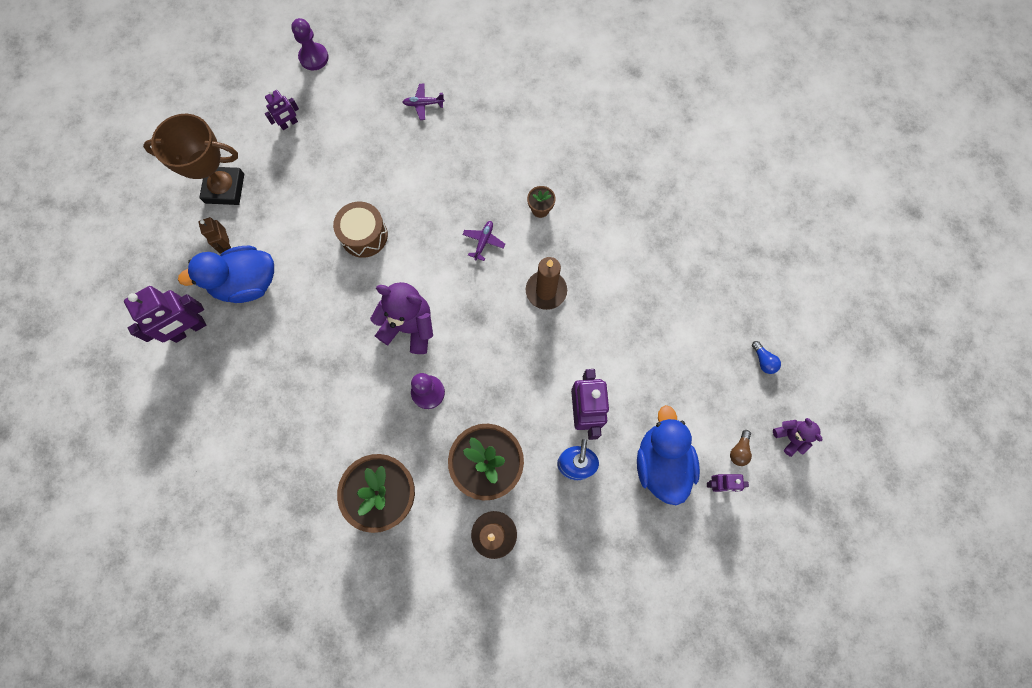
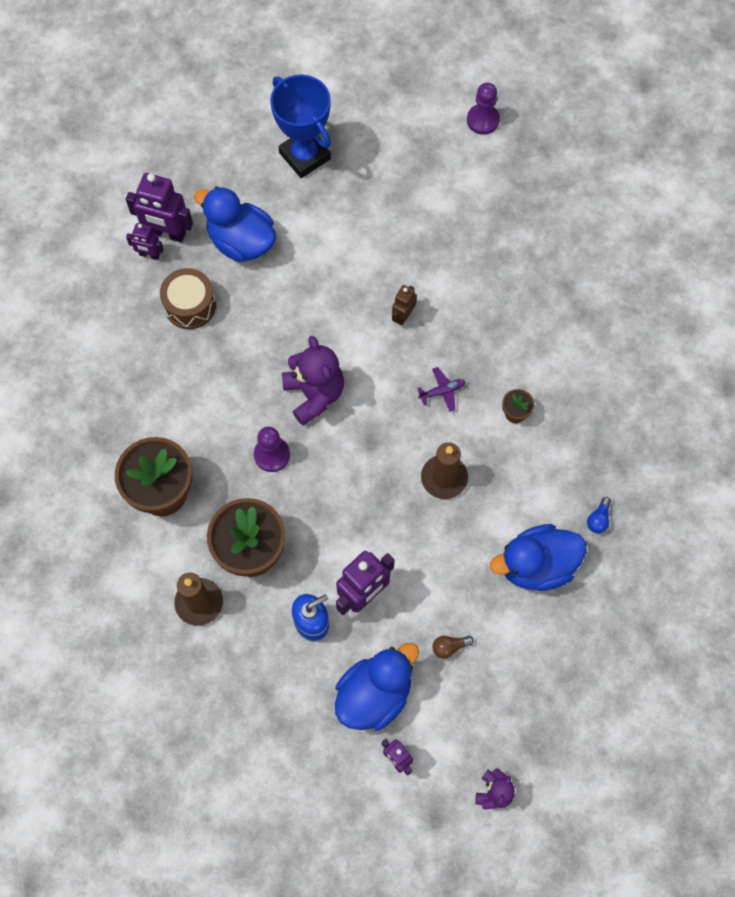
camera: 50 degrees right, 5 degrees down
(224, 188) = (304, 156): brown trophy -> blue trophy
(226, 245) = (259, 199): brown robot -> brown robot (403, 316)
(289, 124) = (405, 154): purple robot -> purple robot (149, 255)
(364, 235) = (361, 293): brown drum -> brown drum (190, 305)
(423, 104) = (523, 240): purple plane -> none
(657, 282) = (536, 565): none -> blue duck
(739, 450) = (442, 755): brown light bulb -> brown light bulb (449, 647)
(763, 360) = (546, 715): blue light bulb -> blue light bulb (598, 519)

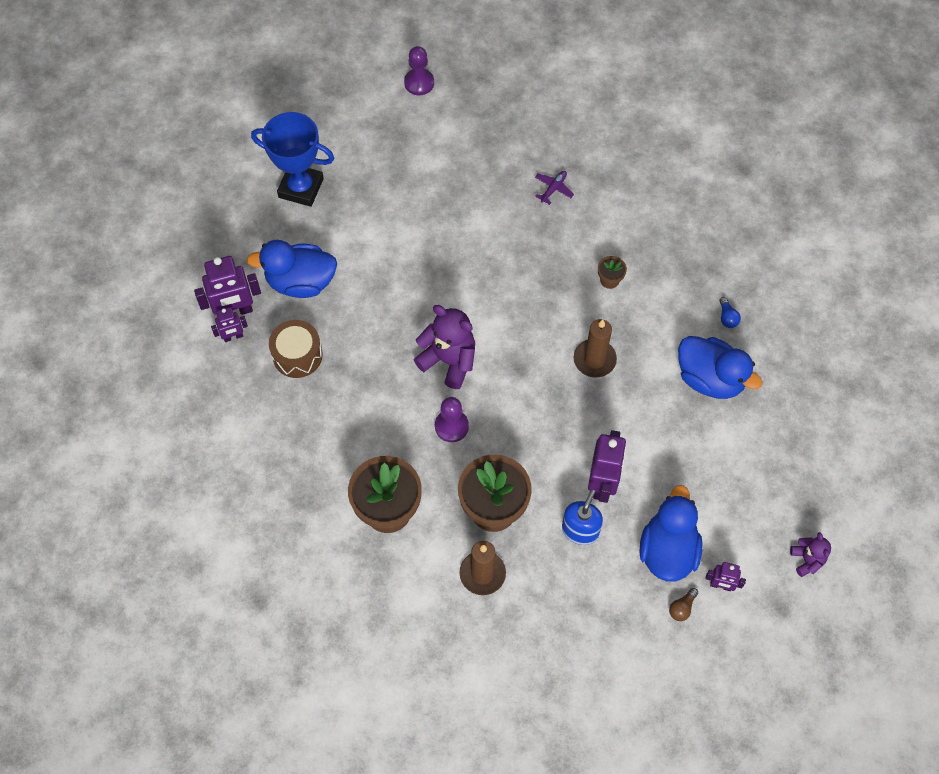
camera: 35 degrees left, 5 degrees down
(403, 316) = (471, 261): brown robot -> none
(442, 391) = (544, 298): purple plane -> purple plane (553, 189)
(449, 647) = (694, 478): brown light bulb -> brown light bulb (682, 608)
(536, 565) = (710, 378): blue duck -> blue duck turned 90 degrees counterclockwise

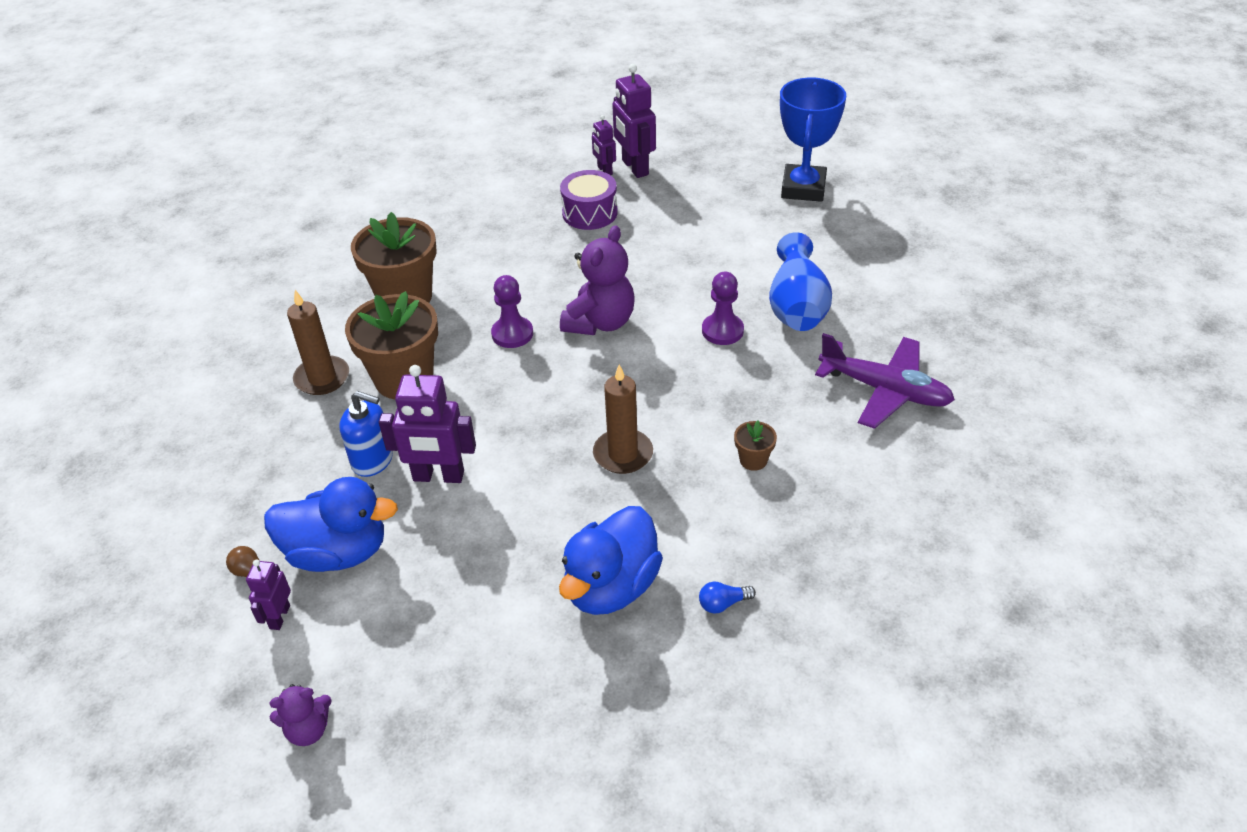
camera: 85 degrees right, 20 degrees down
(297, 355) = (589, 213): brown drum -> purple drum
(300, 282) = (681, 203): blue duck -> none
(419, 83) = (996, 255): purple pawn -> purple pawn (722, 331)
(454, 223) = (797, 306): none -> blue vase
(553, 189) = (885, 390): purple plane -> purple plane, size x2.21

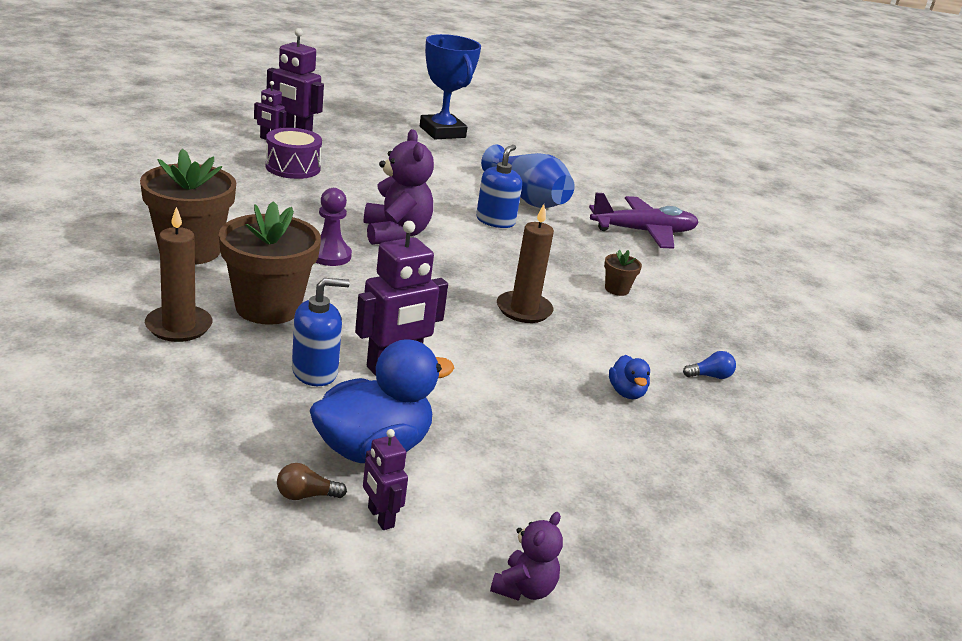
camera: 45 degrees left, 15 degrees down
(611, 587) = (626, 392): blue duck -> blue duck, size x0.47
(722, 331) = (495, 221): purple pawn -> blue soap dispenser
(723, 604) = (710, 376): blue light bulb -> blue light bulb turned 135 degrees counterclockwise

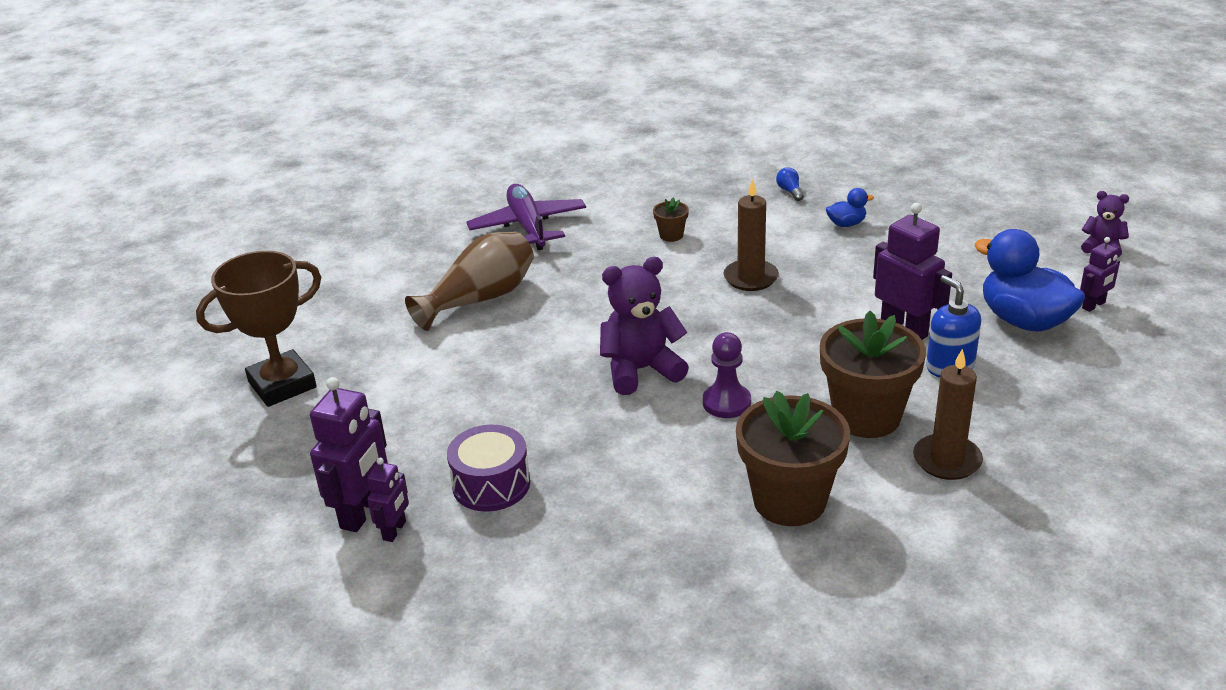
camera: 90 degrees left, 5 degrees up
(306, 495) = (1103, 338): brown light bulb -> none
(442, 132) = (282, 385): blue trophy -> brown trophy
(495, 221) = (561, 312): blue soap dispenser -> none
(527, 197) = (480, 299): blue vase -> brown vase

